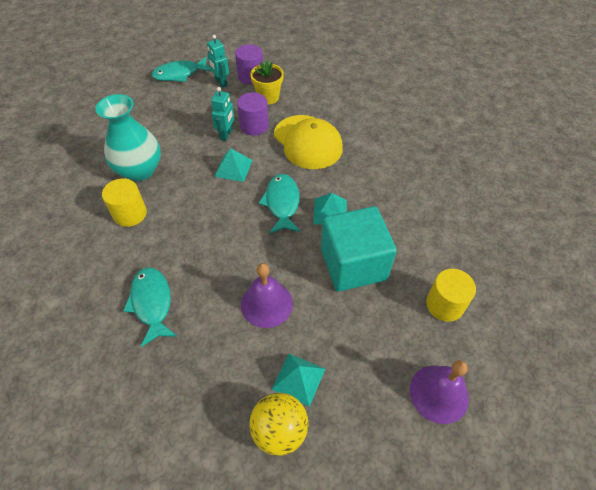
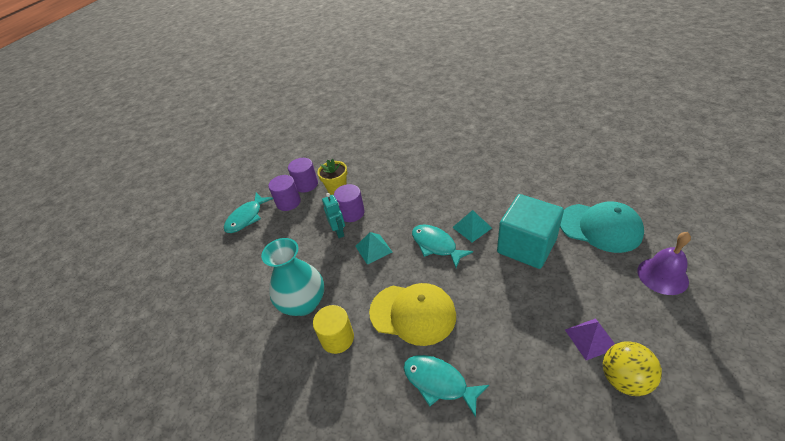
camera: 35 degrees left, 10 degrees down
(221, 82) = (288, 202): turquoise robot -> purple cylinder
(266, 304) = (511, 312): purple bell -> none
(298, 379) = (590, 338): turquoise pyramid -> purple pyramid
(308, 142) = (401, 198): yellow cap -> yellow cap (413, 313)
(444, 305) = (600, 227): yellow cylinder -> turquoise cap

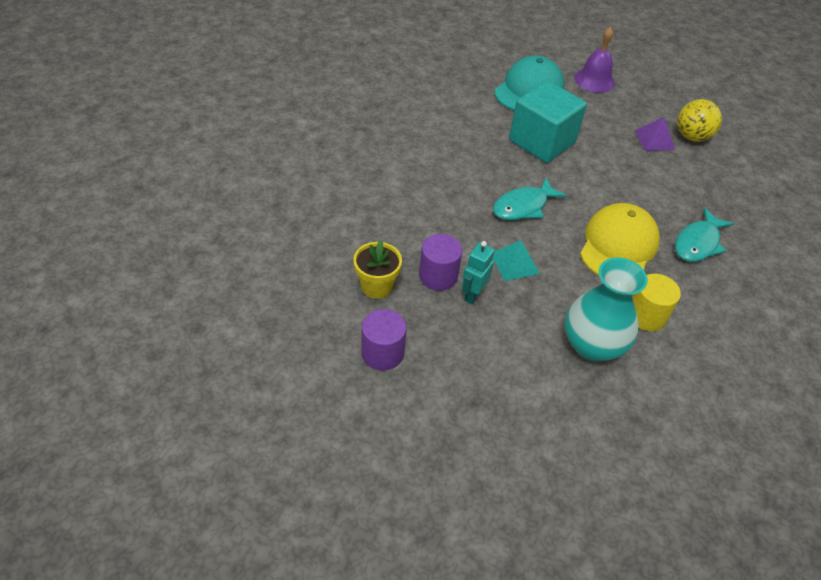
camera: 90 degrees left, 5 degrees up
(246, 217) = (398, 417): turquoise fish -> none
(306, 184) = (346, 325): purple cylinder -> none
(339, 232) = (473, 294): turquoise robot -> turquoise robot turned 45 degrees counterclockwise
(472, 227) = (503, 172): turquoise pyramid -> none

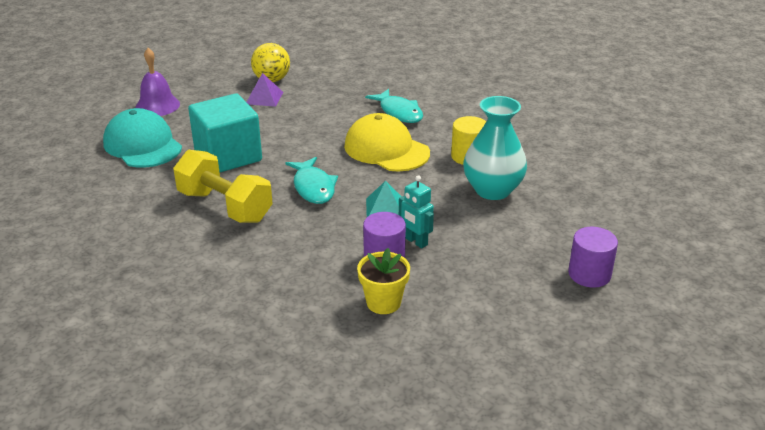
camera: 70 degrees left, 15 degrees down
(382, 353) = (472, 313): purple cylinder -> purple cylinder (589, 274)
(467, 159) = (225, 206): none -> yellow dumbbell

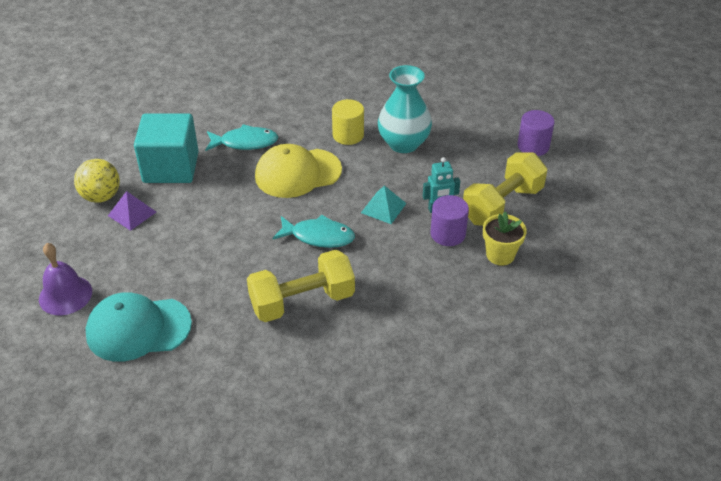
camera: 60 degrees left, 10 degrees up
(228, 156) = (218, 273): turquoise cube -> turquoise cube (171, 167)
(464, 281) = (502, 205): none -> yellow dumbbell

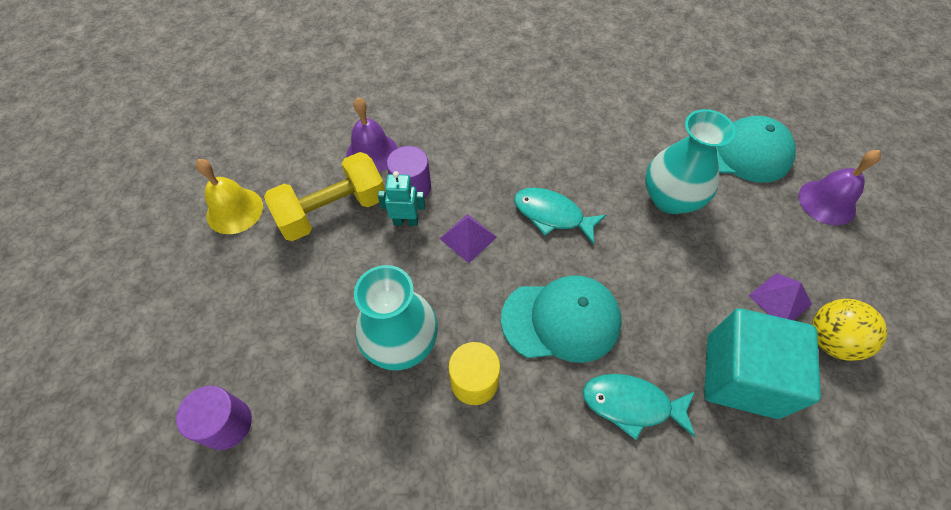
camera: 165 degrees left, 15 degrees up
(214, 269) = (670, 199): none -> turquoise vase
(297, 173) = (561, 320): yellow cap -> turquoise cap
(302, 301) = (582, 146): yellow dumbbell -> none
(383, 208) = (468, 237): turquoise pyramid -> purple pyramid
(500, 255) = (372, 153): yellow flower pot -> purple bell
(533, 146) = (235, 293): purple cylinder -> purple cylinder (227, 424)
(580, 190) = (234, 210): none -> yellow bell

